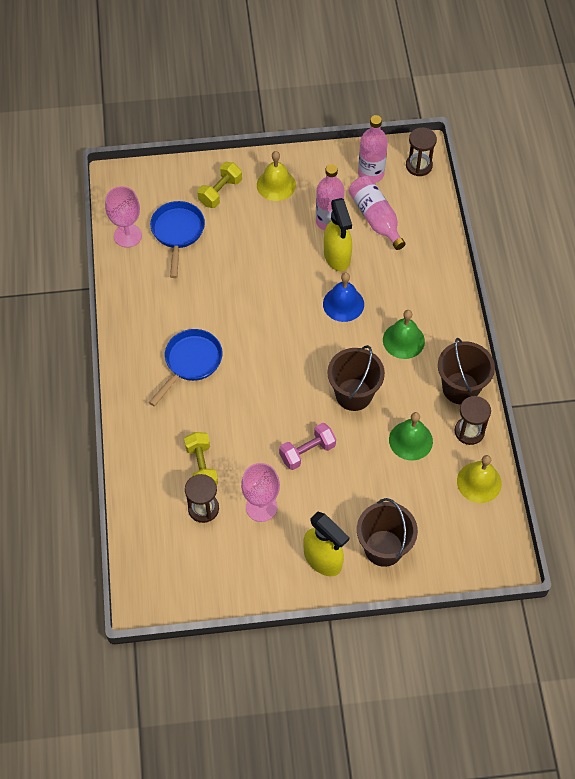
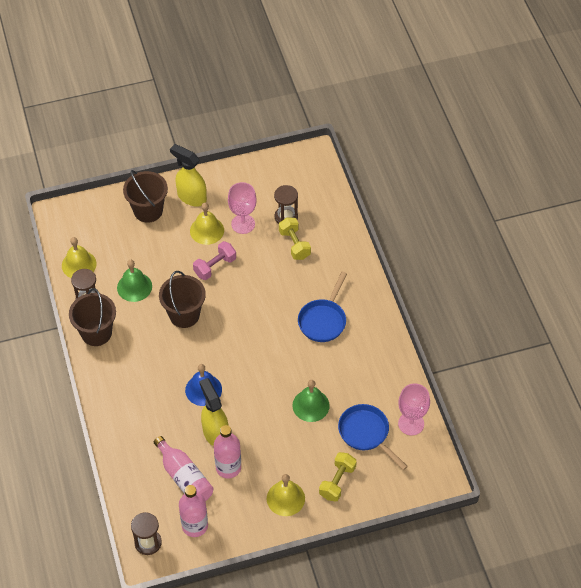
camera: 170 degrees right, 5 degrees down
(177, 233) = (366, 434): blue pan -> blue pan turned 150 degrees clockwise
(310, 505) = (207, 230): none -> yellow bell
(403, 340) = (147, 365): green bell -> green bell (311, 405)

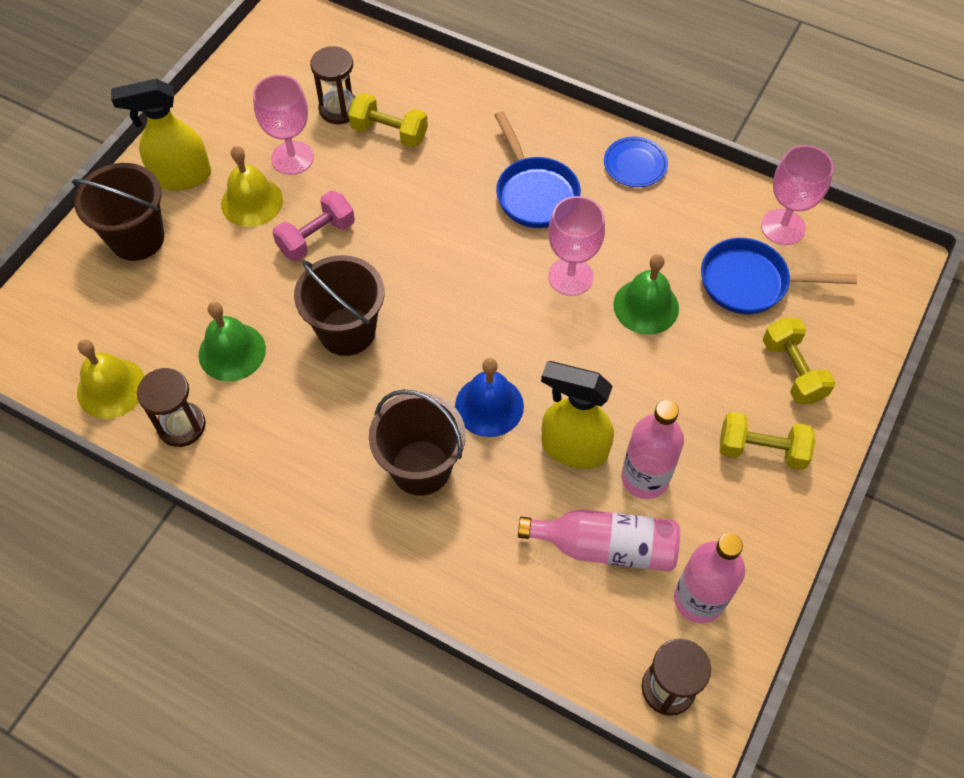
camera: 45 degrees left, 5 degrees up
(96, 333) = (247, 460): brown bucket -> brown bucket (421, 467)
(215, 266) = (316, 237): pink dumbbell -> pink dumbbell turned 45 degrees clockwise
(285, 498) = (761, 450): yellow bell -> yellow dumbbell
(295, 367) = (570, 277): none -> pink goblet
(381, 344) = (635, 164): none -> blue plate

